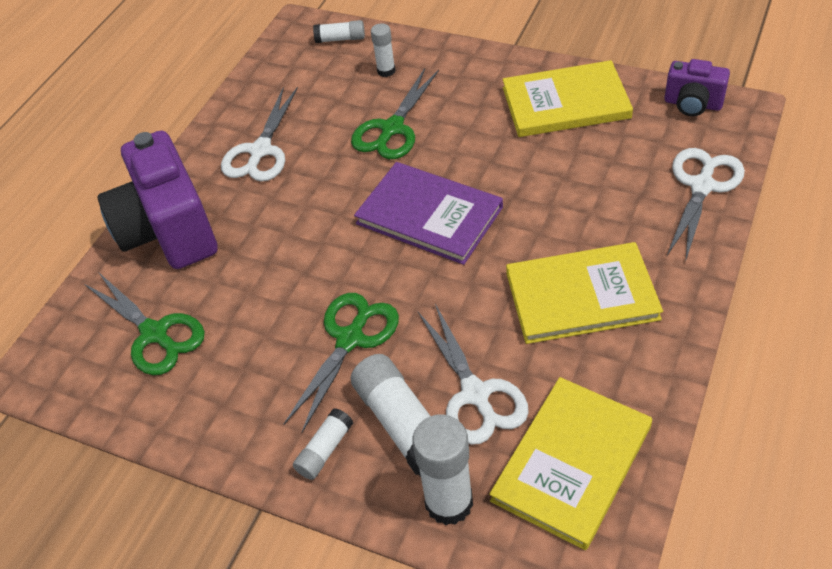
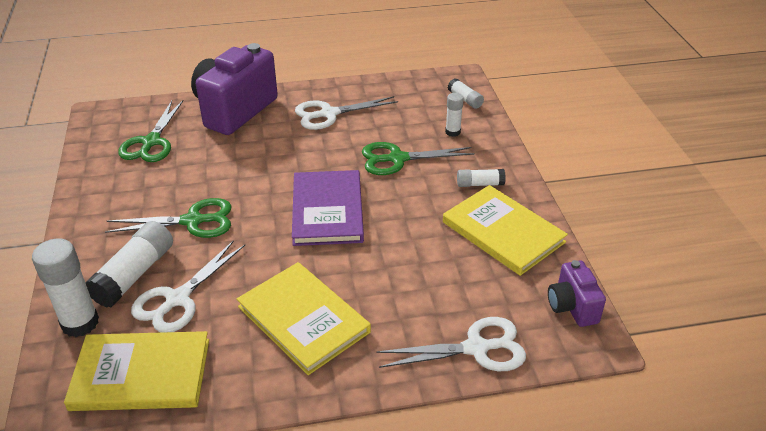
camera: 50 degrees right, 10 degrees down
(325, 450) = (97, 248): white glue stick -> white glue stick (480, 184)

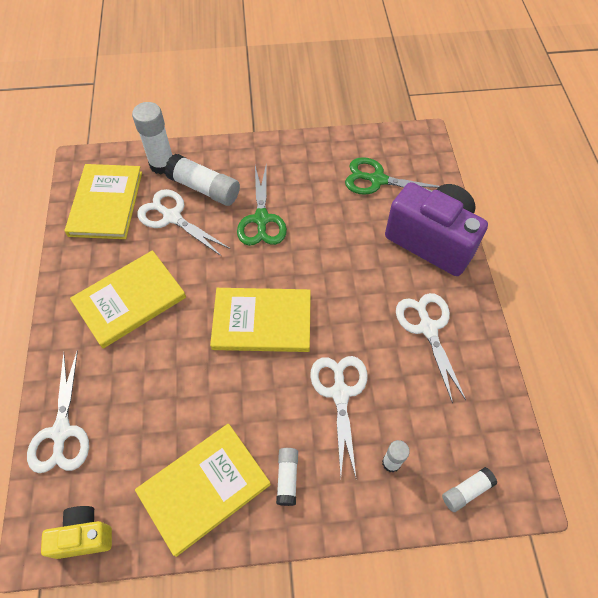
camera: 95 degrees right, 20 degrees up
(327, 210) = (262, 321): purple book -> yellow book
(397, 159) = (340, 393): green scissors -> white scissors
(572, 307) = (84, 536): purple camera -> yellow camera

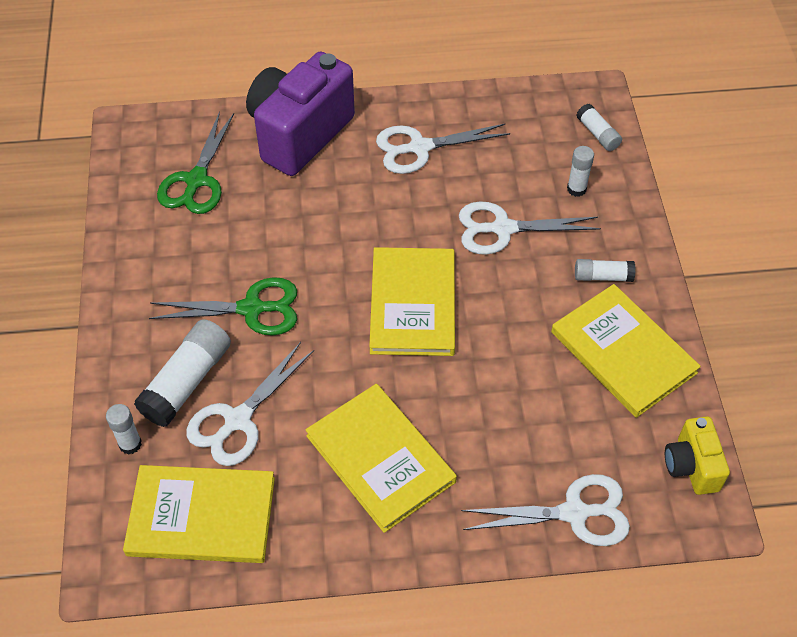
camera: 90 degrees left, 5 degrees down
(162, 164) = (130, 444): white glue stick -> white glue stick, size x0.56

